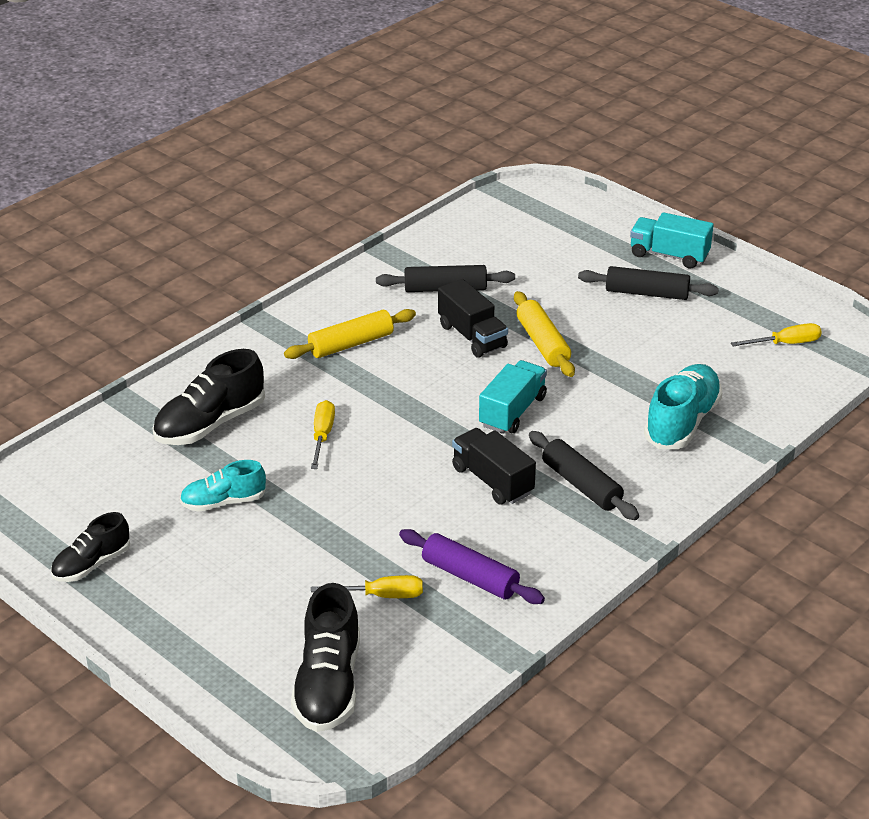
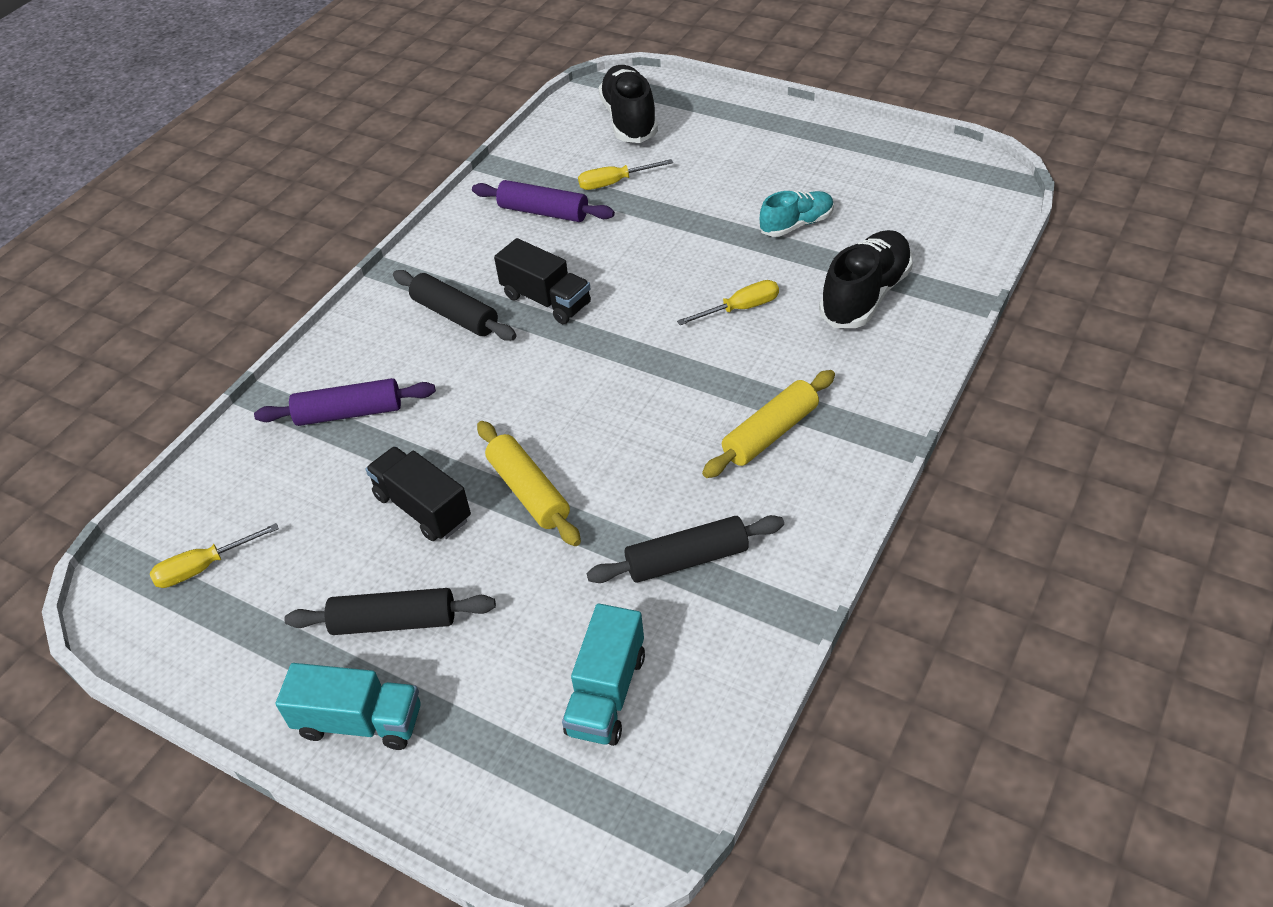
camera: 170 degrees right, 10 degrees up
(92, 564) = (872, 154): black shoe -> none
(322, 436) = (740, 309): yellow screwdriver -> yellow screwdriver turned 105 degrees counterclockwise
(472, 336) = (622, 481): black truck -> black truck (423, 508)
(512, 411) = (544, 383): turquoise truck -> turquoise truck (606, 693)
(682, 422) = (349, 413): turquoise shoe -> purple rolling pin

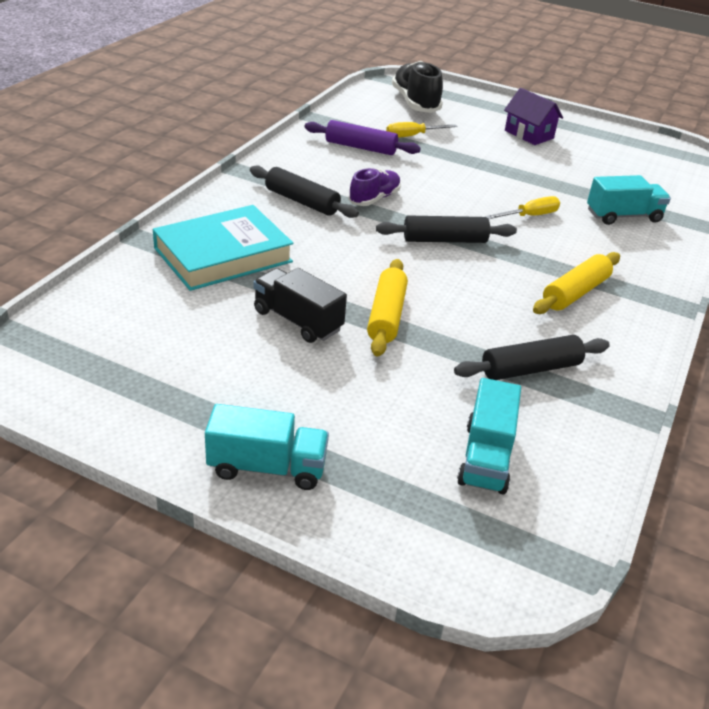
camera: 10 degrees left, 10 degrees down
(204, 567) = (107, 348): yellow screwdriver -> none
(349, 413) = (223, 255): purple rolling pin -> turquoise book
(394, 621) = (286, 396): black rolling pin -> black rolling pin (444, 240)
(529, 491) = (386, 316): yellow rolling pin -> yellow rolling pin turned 45 degrees clockwise
(546, 300) = (374, 198): black truck -> purple shoe
(771, 160) = (529, 134): none -> purple house
(796, 224) = (558, 171): turquoise shoe -> none
(865, 295) = (623, 216): black shoe -> turquoise truck

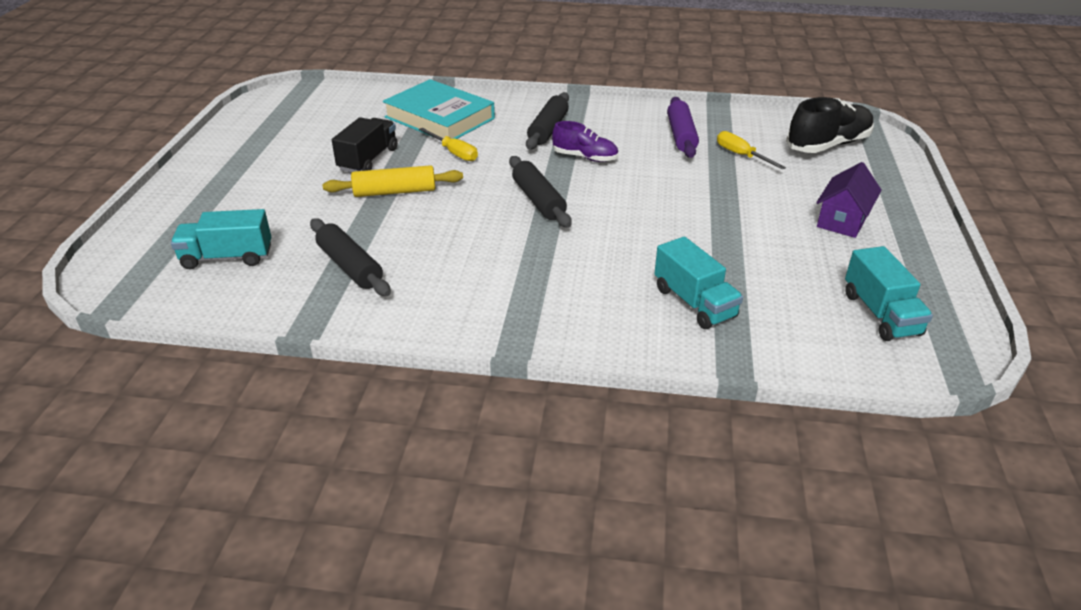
camera: 75 degrees right, 0 degrees up
(267, 467) = (201, 179): turquoise truck -> turquoise truck (880, 314)
(529, 216) = (631, 240): yellow screwdriver -> yellow screwdriver (454, 153)
(575, 293) = (493, 281): yellow rolling pin -> none

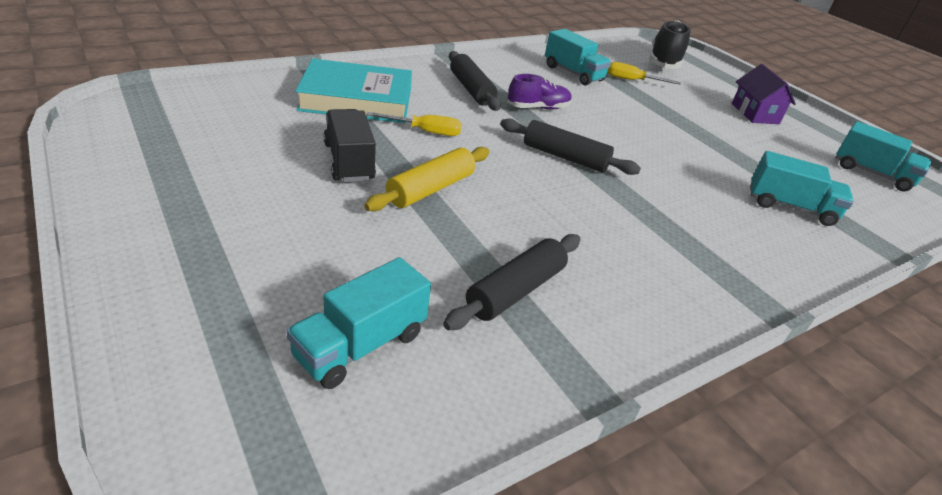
camera: 45 degrees left, 0 degrees up
(350, 266) = (515, 290): black rolling pin -> black rolling pin turned 60 degrees counterclockwise
(681, 135) = (573, 73): purple rolling pin -> turquoise truck

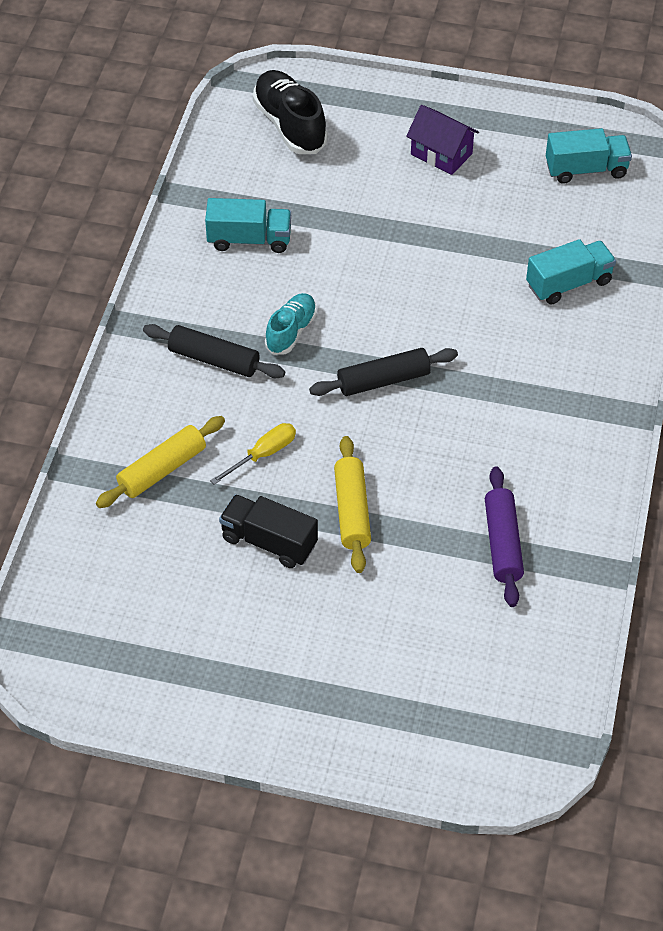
camera: 40 degrees left, 15 degrees up
(357, 99) = (162, 469): turquoise book -> yellow rolling pin
(360, 345) = (480, 658): turquoise truck -> none
(515, 290) = (502, 543): black rolling pin -> purple rolling pin
(538, 108) = (291, 331): purple shoe -> turquoise shoe
(632, 80) = (304, 198): yellow screwdriver -> none

